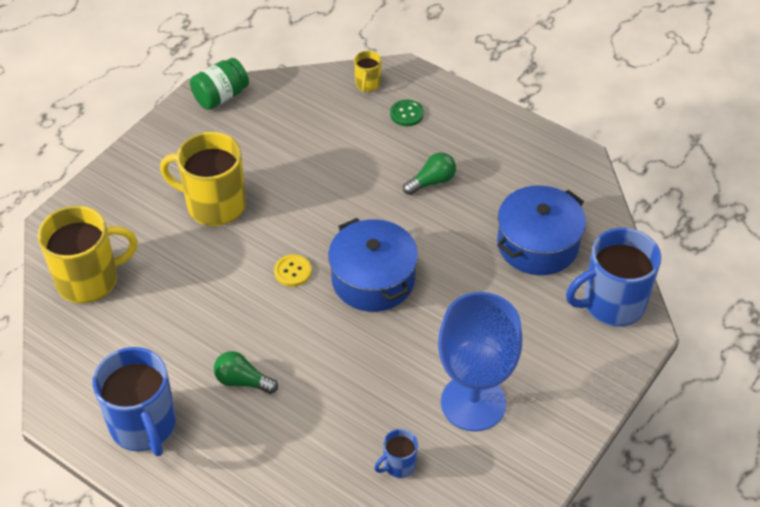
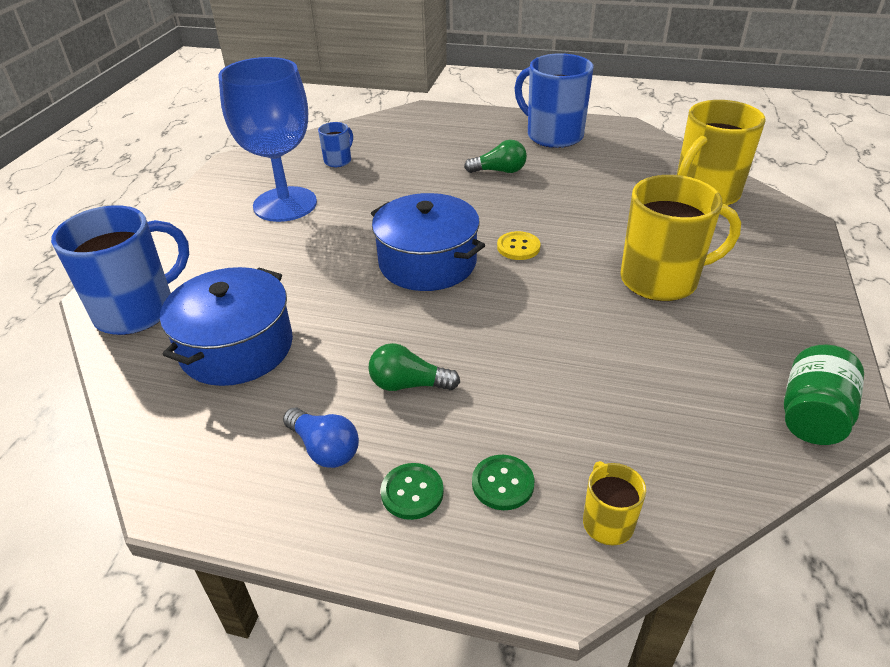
camera: 160 degrees right, 10 degrees down
(432, 181) = (408, 384): green light bulb -> green light bulb turned 60 degrees clockwise
(454, 123) = (412, 492): none -> green button
(494, 158) = (324, 449): none -> blue light bulb

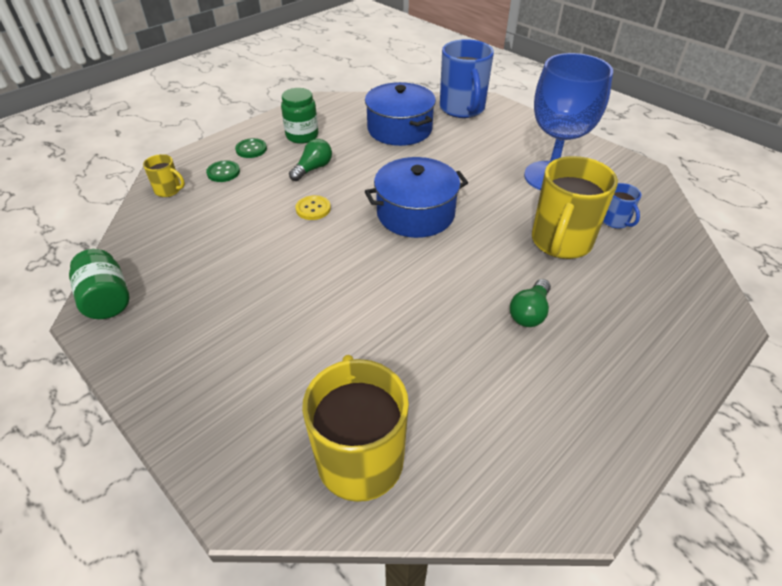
camera: 120 degrees right, 5 degrees up
(324, 449) = (302, 136): blue light bulb -> green jar
(518, 247) = (393, 263): yellow button -> yellow button (313, 209)
(553, 135) = (593, 405): blue mug -> none
(661, 280) = (279, 317): yellow mug -> yellow mug (560, 242)

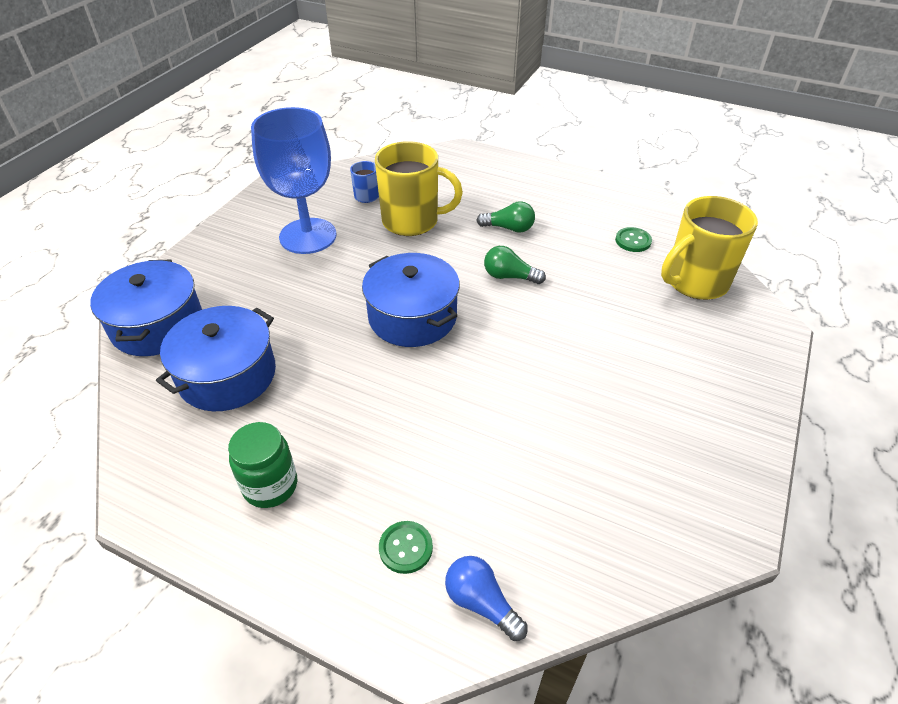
camera: 110 degrees left, 0 degrees up
(107, 299) = (704, 536): green jar -> none
(168, 190) = (481, 603): yellow mug -> blue light bulb
(251, 149) = (328, 541): green button -> green button (633, 241)
(313, 169) = (357, 437): green light bulb -> green light bulb (509, 276)
(313, 209) = (444, 405): yellow button -> none
(462, 109) = (157, 325): blue mug -> blue pot

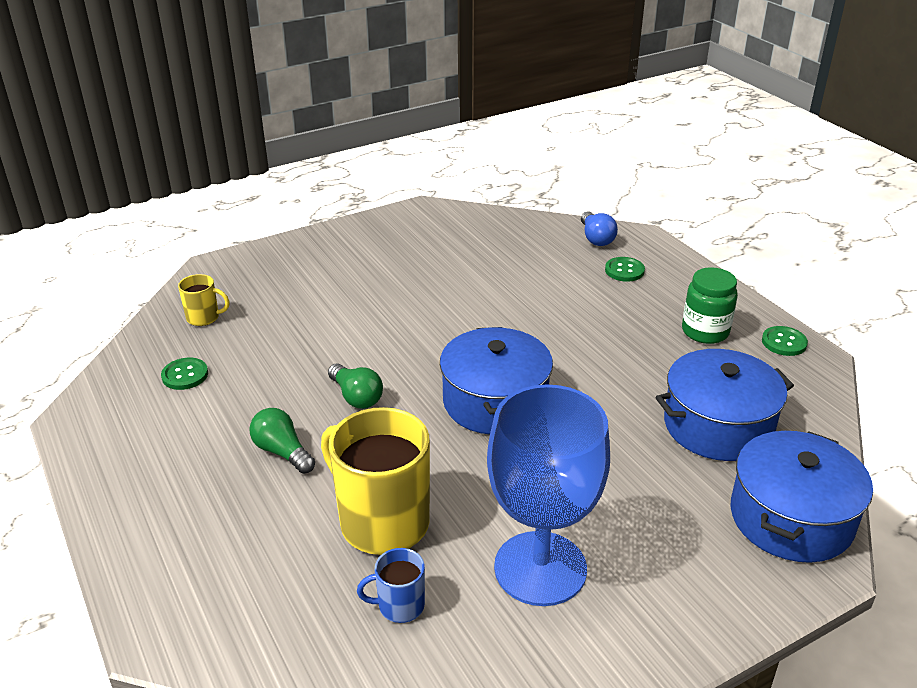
camera: 145 degrees left, 10 degrees down
(178, 514) = (784, 342): none -> green button
(695, 282) = (204, 318): yellow mug -> yellow mug, size x0.47

